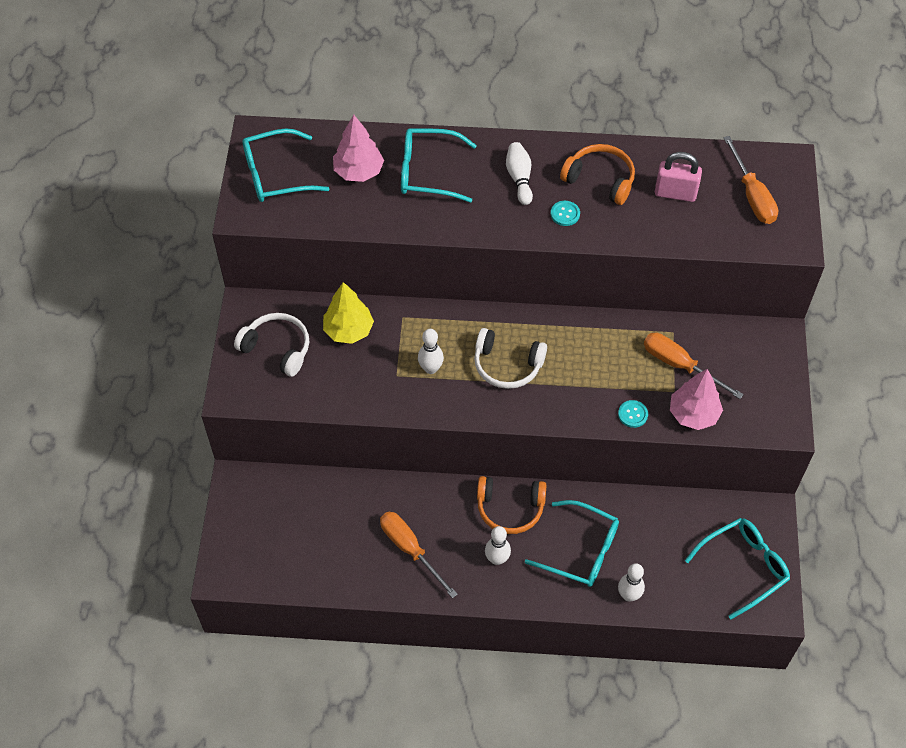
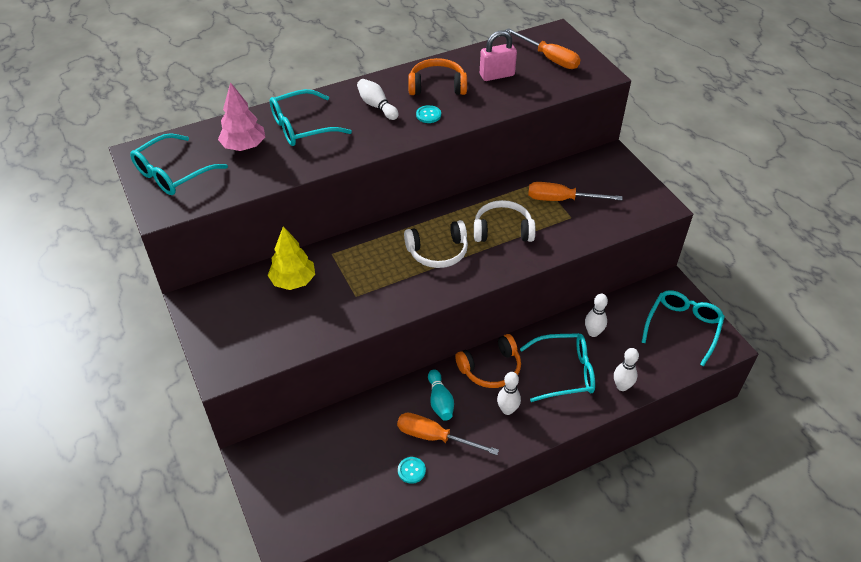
camera: 30 degrees left, 10 degrees down
(277, 348) = (240, 319): white headphones -> white headphones (502, 230)
(431, 368) = (380, 279): white bowling pin -> white bowling pin (593, 332)
(438, 516) = (440, 401): none -> turquoise bowling pin
(633, 414) = (554, 244): turquoise button -> turquoise button (411, 470)
(693, 414) = (596, 225): pink tree -> none

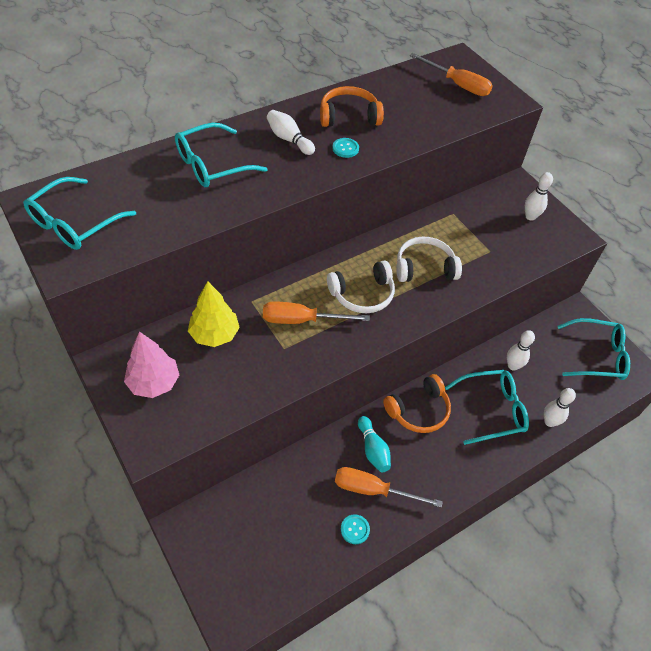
camera: 10 degrees left, 5 degrees up
(244, 146) = (151, 189): pink tree -> pink tree (154, 382)
(497, 75) = (408, 103): pink padlock -> none
(507, 410) = (442, 454): white bowling pin -> white bowling pin (530, 216)
(561, 199) = (477, 232): orange screwdriver -> orange screwdriver (302, 320)
(683, 327) = (597, 356): turquoise glasses -> turquoise glasses turned 75 degrees clockwise

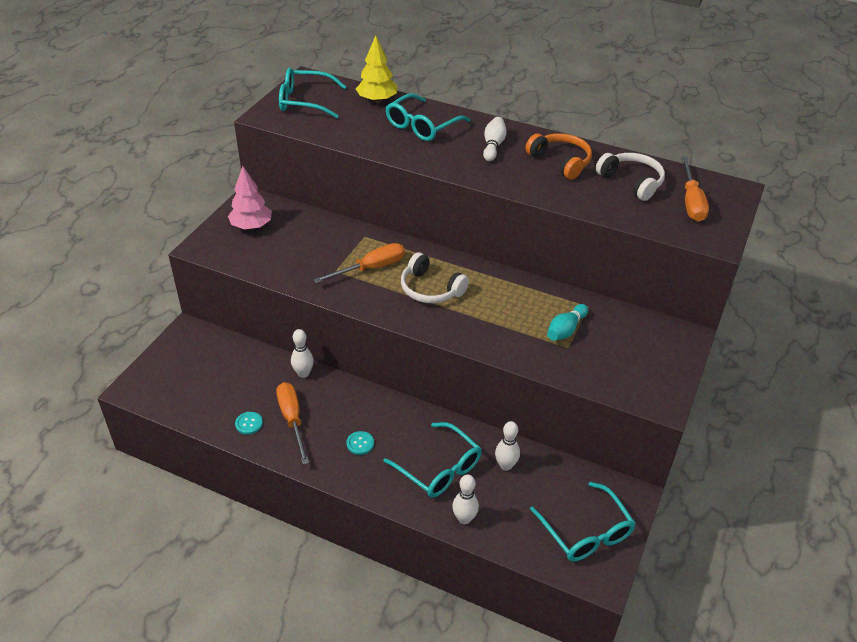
camera: 60 degrees right, 10 degrees down
(212, 165) = (422, 126): turquoise glasses -> turquoise glasses turned 75 degrees counterclockwise
(214, 334) = (317, 233): yellow tree -> yellow tree (377, 100)
(302, 320) = (371, 268): orange screwdriver -> orange screwdriver turned 90 degrees clockwise
(345, 148) = (518, 175): turquoise button -> turquoise button (360, 443)
(373, 449) = (330, 403): turquoise bowling pin -> turquoise bowling pin (565, 330)
(419, 410) = (394, 417): orange headphones -> none
(424, 267) = (499, 313): white headphones -> white headphones (632, 182)
(530, 216) = (649, 359): white bowling pin -> white bowling pin (303, 373)

